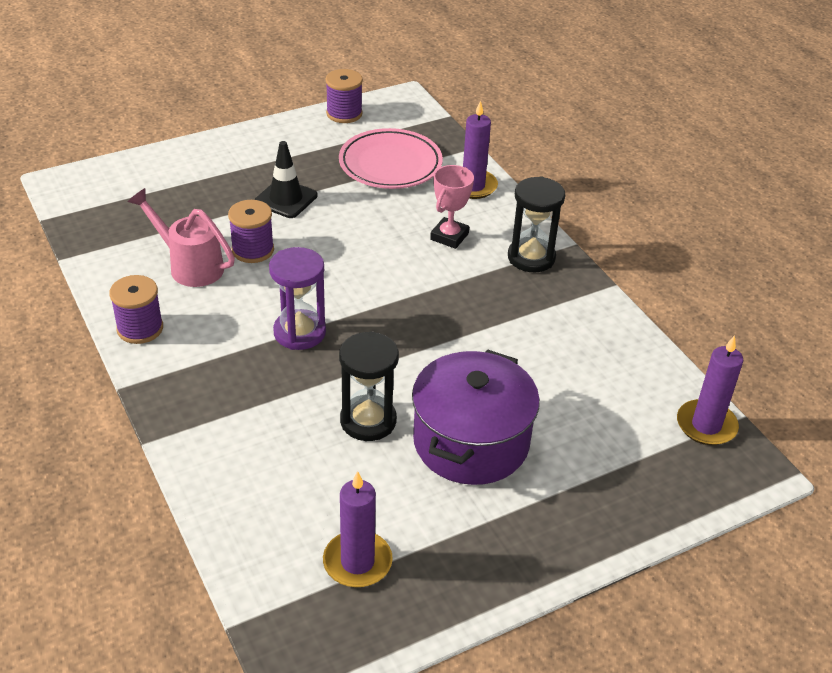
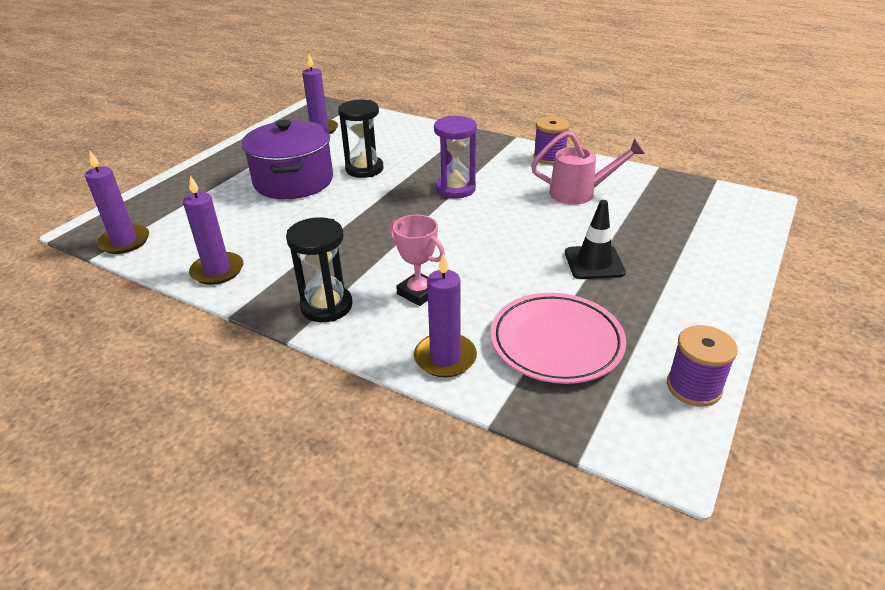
camera: 150 degrees right, 5 degrees down
(253, 250) = (556, 218): purple spool -> none
(449, 236) = (418, 293): pink trophy -> pink trophy turned 45 degrees counterclockwise
(612, 336) = (217, 271): none -> purple candle

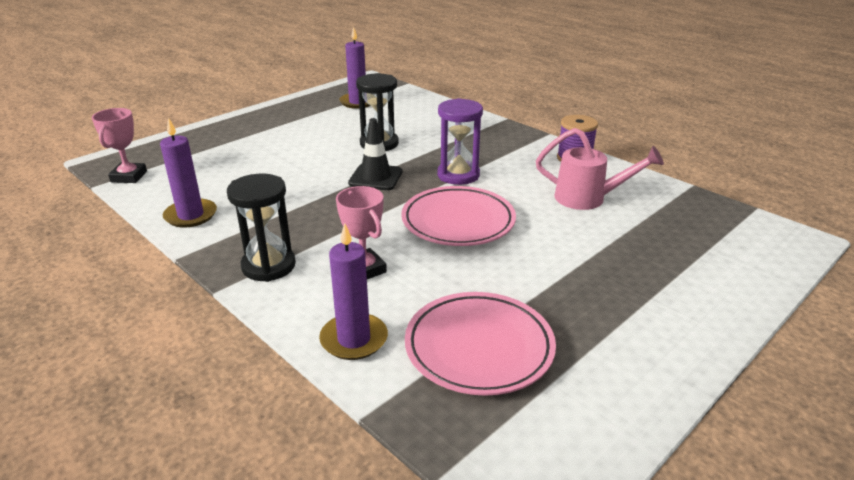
camera: 15 degrees right, 5 degrees down
(124, 242) = (129, 176): purple candle -> pink trophy
(293, 181) = (306, 145): purple pot -> none
(478, 233) = (458, 221): none -> pink plate
(594, 263) = (566, 272): black traffic cone -> black traffic cone (375, 177)
(693, 387) = (611, 430): purple spool -> none

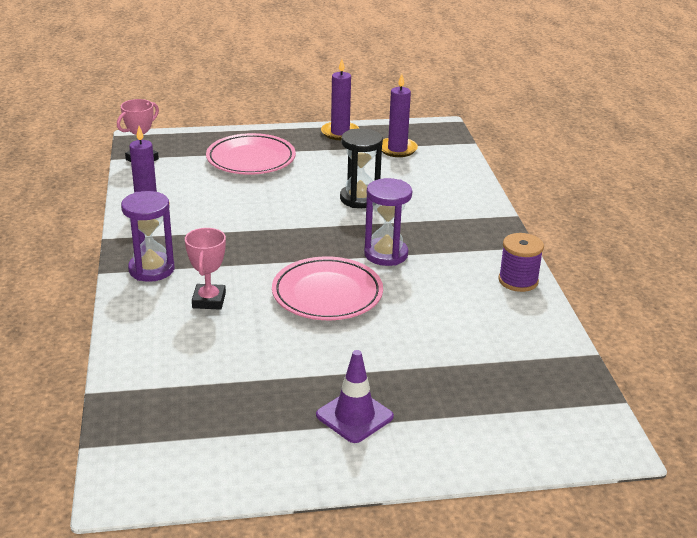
camera: 35 degrees right, 0 degrees up
(268, 266) = (151, 269): black hourglass -> purple hourglass
(354, 339) = (141, 345): purple candle -> purple candle (340, 133)
(375, 177) = (315, 229): black traffic cone -> none
(479, 347) = (210, 390): pink plate -> pink plate (251, 159)
(588, 199) = (468, 322): pink watering can -> none
(623, 306) = (354, 416): none -> purple traffic cone

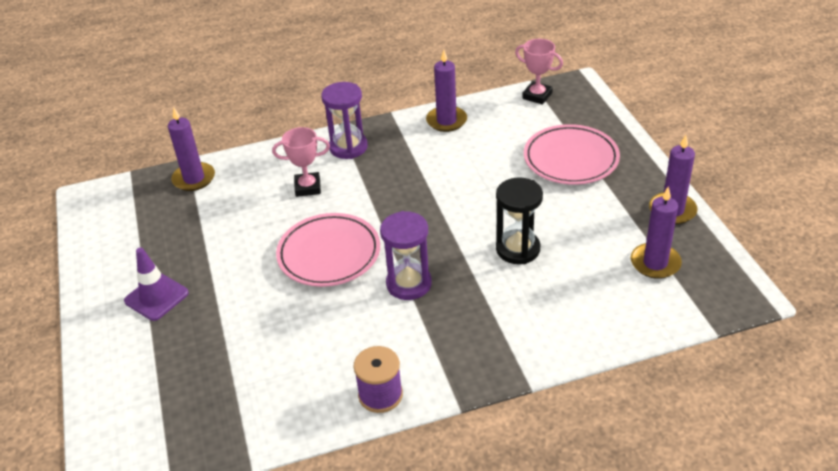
camera: 85 degrees right, 10 degrees up
(139, 386) = (194, 179): none -> purple candle

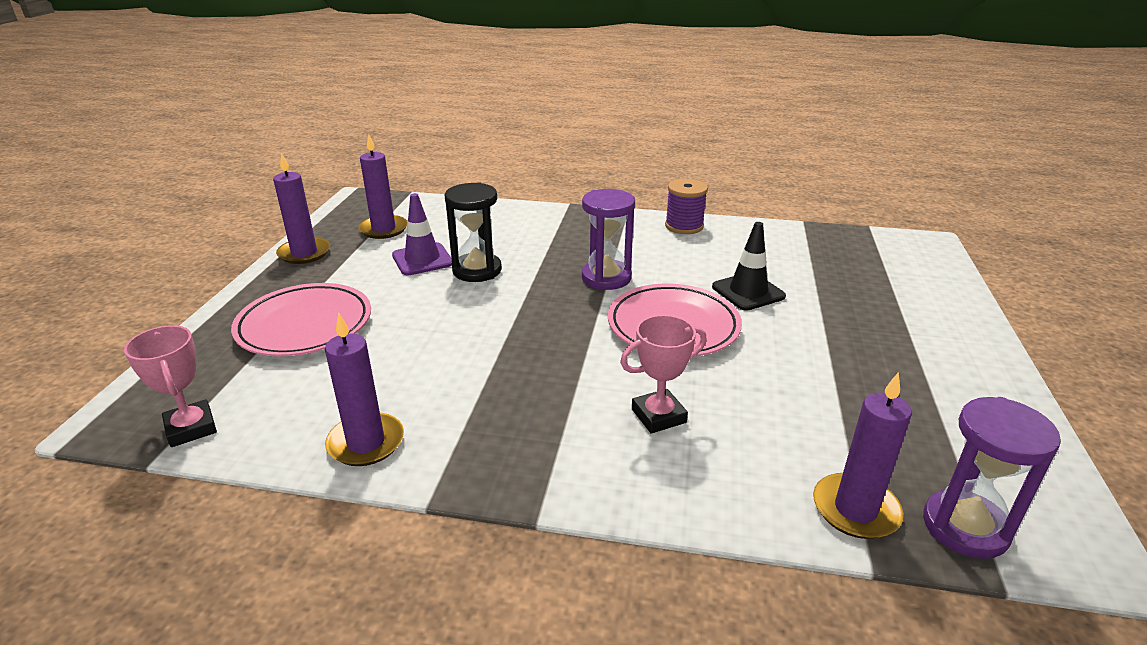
camera: 155 degrees left, 10 degrees down
(156, 297) = (903, 350): purple traffic cone -> purple traffic cone (422, 259)
(284, 315) = (748, 292): none -> black traffic cone
(308, 187) = (658, 416): pink trophy -> pink trophy turned 45 degrees counterclockwise
(348, 147) = (555, 460): purple hourglass -> purple hourglass (965, 527)

